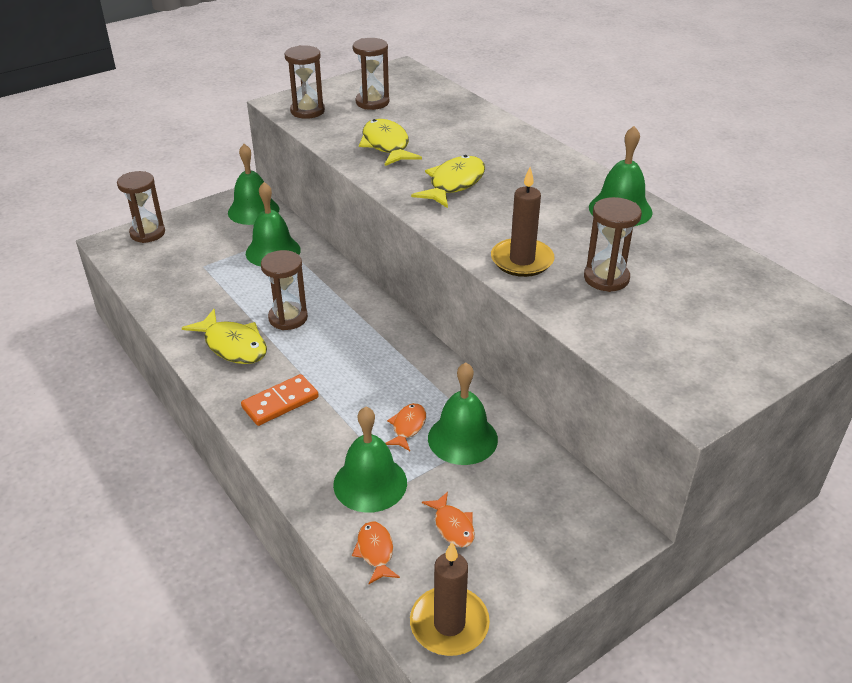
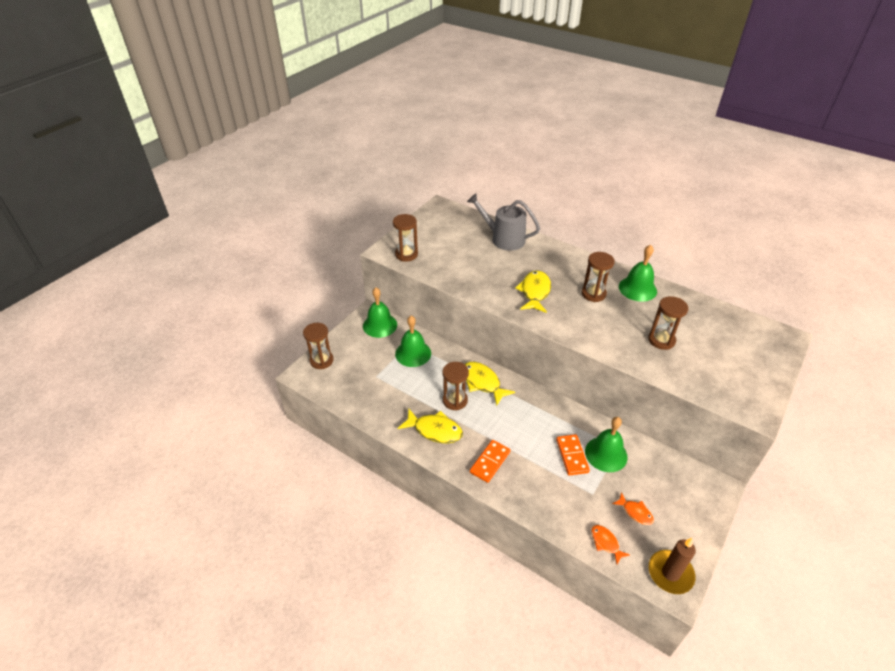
camera: 20 degrees left, 5 degrees up
(370, 483) = (575, 500): green bell -> none
(372, 102) = (442, 238): brown hourglass -> brown hourglass (593, 294)
(386, 145) = (475, 271): yellow fish -> yellow fish (482, 382)
(408, 427) = (572, 456): orange fish -> orange domino
(461, 117) = (504, 239): none -> grey watering can
(522, 260) = (610, 339): brown candle -> none

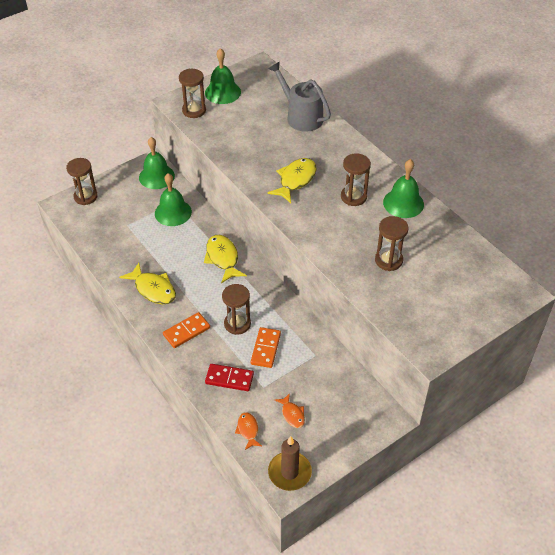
camera: 20 degrees right, 5 degrees up
(455, 400) = (187, 267): brown hourglass -> brown hourglass (237, 324)
(557, 496) = (229, 379): none -> red domino
(606, 454) = (299, 357): green bell -> green bell (222, 92)

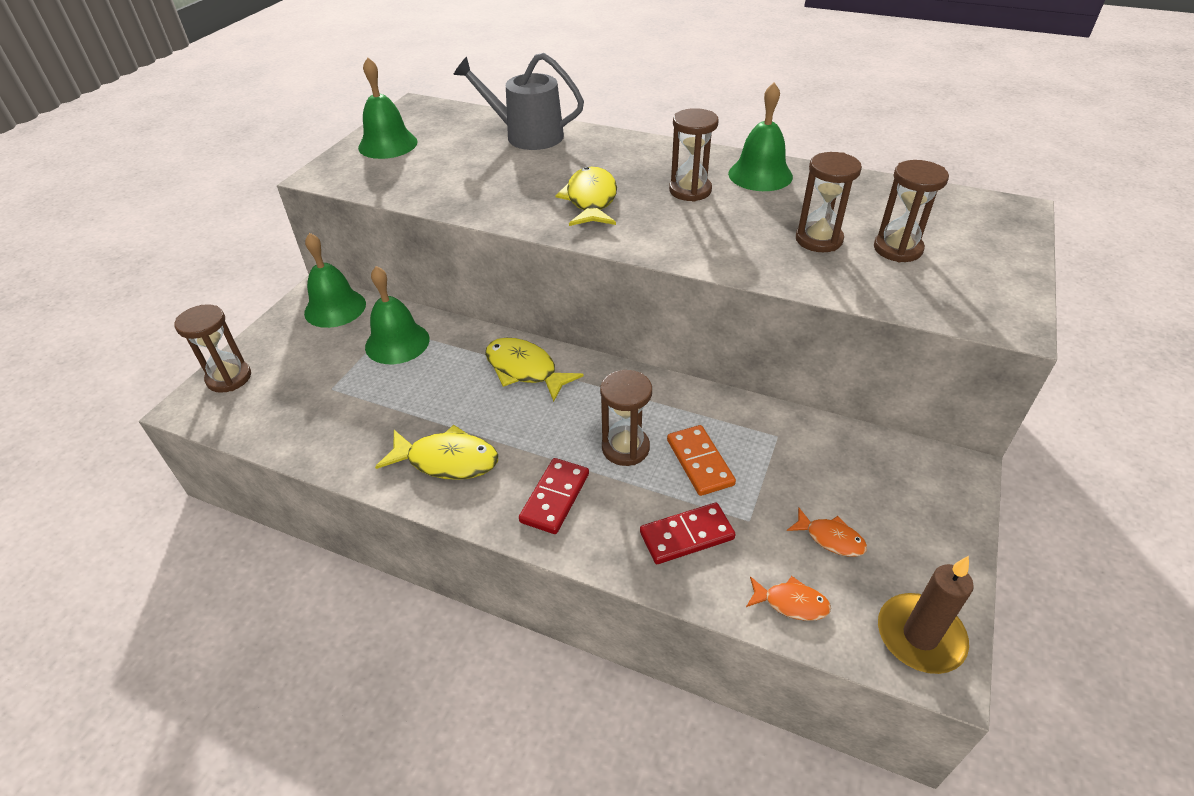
camera: 30 degrees left, 5 degrees down
(186, 331) = (555, 498): orange domino -> red domino
(194, 110) = (360, 175): brown hourglass -> brown hourglass (897, 249)
(248, 430) = (791, 603): orange fish -> orange fish turned 150 degrees clockwise

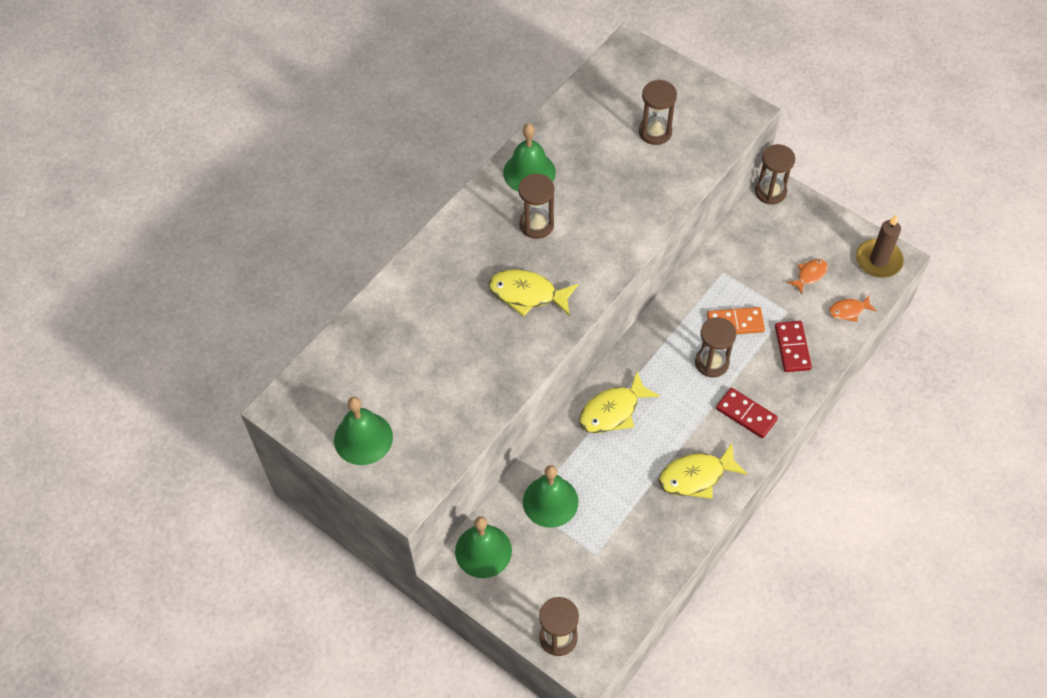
camera: 75 degrees left, 15 degrees up
(447, 460) = (696, 476): yellow fish -> yellow fish turned 135 degrees counterclockwise
(527, 136) = (393, 319): grey watering can -> none
(791, 603) = (848, 311): orange fish -> orange fish turned 135 degrees counterclockwise
(818, 240) = (630, 170): brown hourglass -> brown hourglass (770, 192)

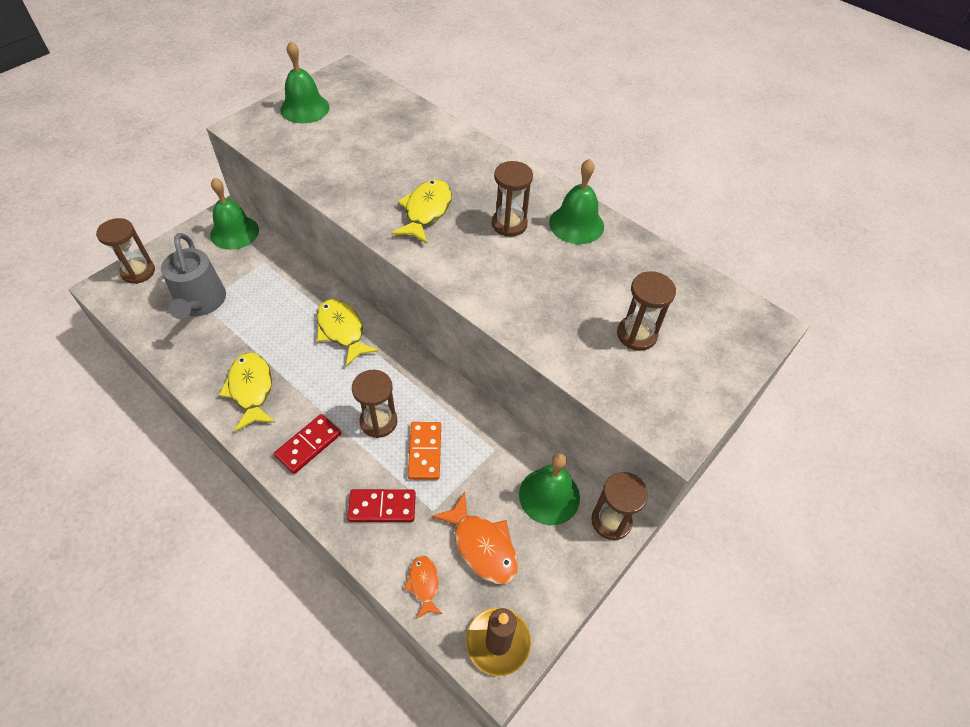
camera: 90 degrees right, 5 degrees down
(550, 501) = (264, 277): green bell -> green bell (549, 496)
(594, 556) = (200, 302): none -> grey watering can
(809, 275) = (482, 546): orange fish -> orange fish, size x1.73

